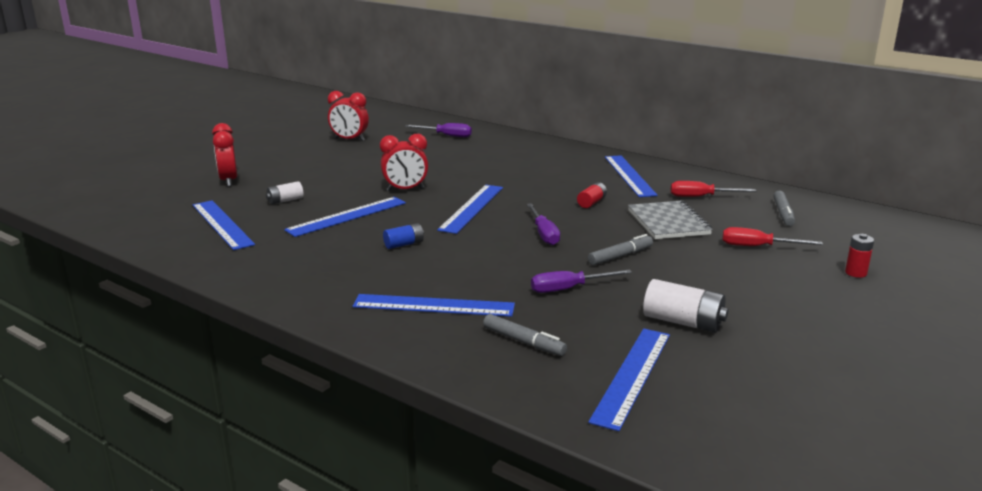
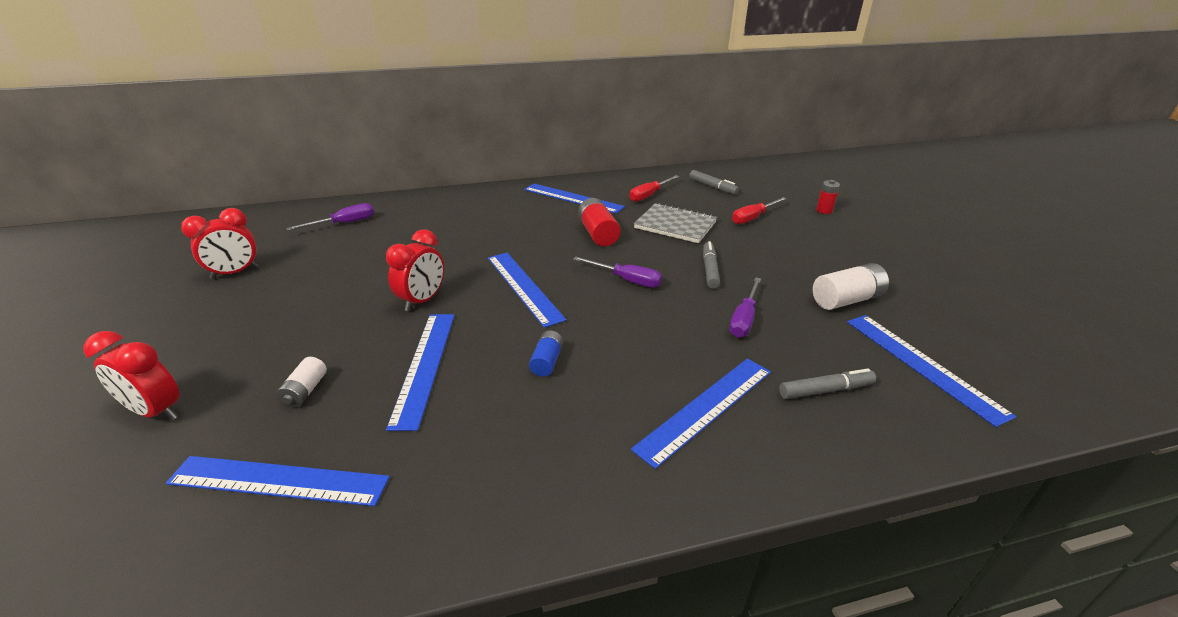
camera: 50 degrees left, 10 degrees up
(591, 202) = (598, 234): red battery -> red battery, size x1.68

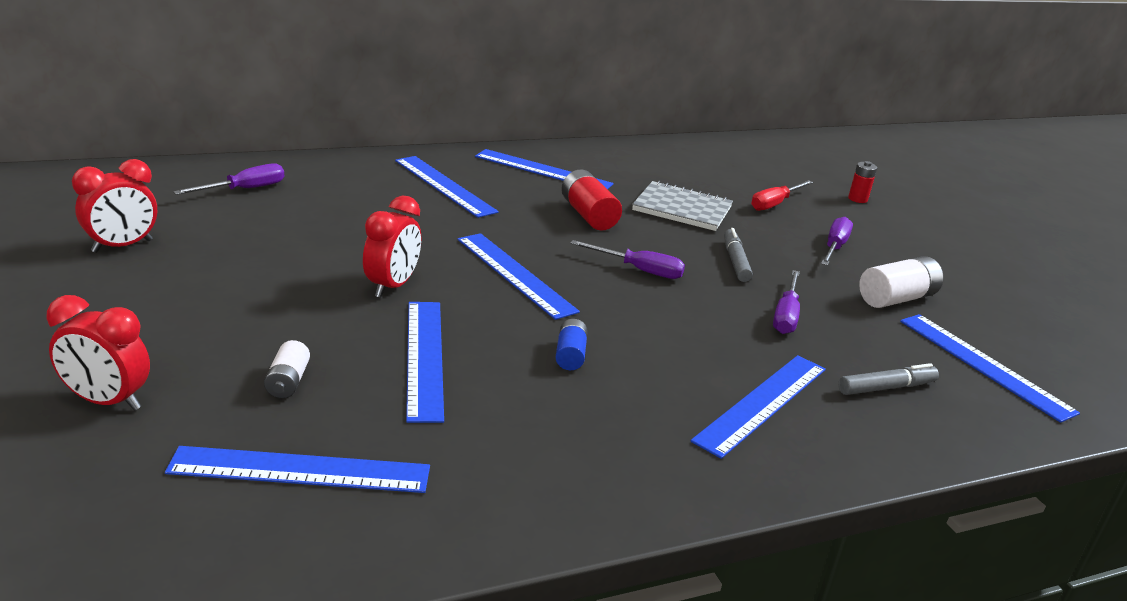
camera: 10 degrees left, 5 degrees down
(493, 214) = (444, 185): none -> blue ruler
(649, 195) = (640, 171): red screwdriver -> none
(713, 187) = (718, 164): grey marker -> none
(797, 254) = (834, 247): none -> purple screwdriver

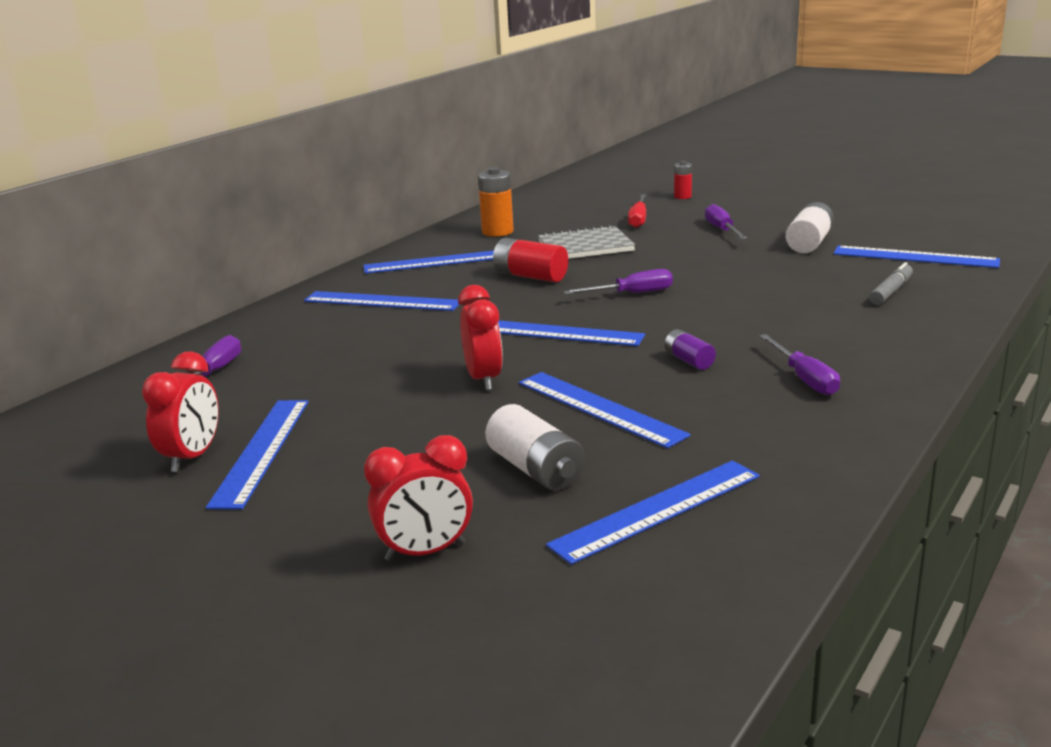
camera: 30 degrees left, 5 degrees down
(288, 382) = (536, 469): white battery -> white battery, size x1.68
(570, 355) = (689, 361): blue battery -> purple battery
(635, 164) = (497, 232): none -> orange battery
(735, 261) = (680, 263): grey marker -> none
(762, 403) = (845, 331): blue ruler -> blue ruler (261, 451)
(786, 316) = (768, 279): purple screwdriver -> purple screwdriver (804, 379)

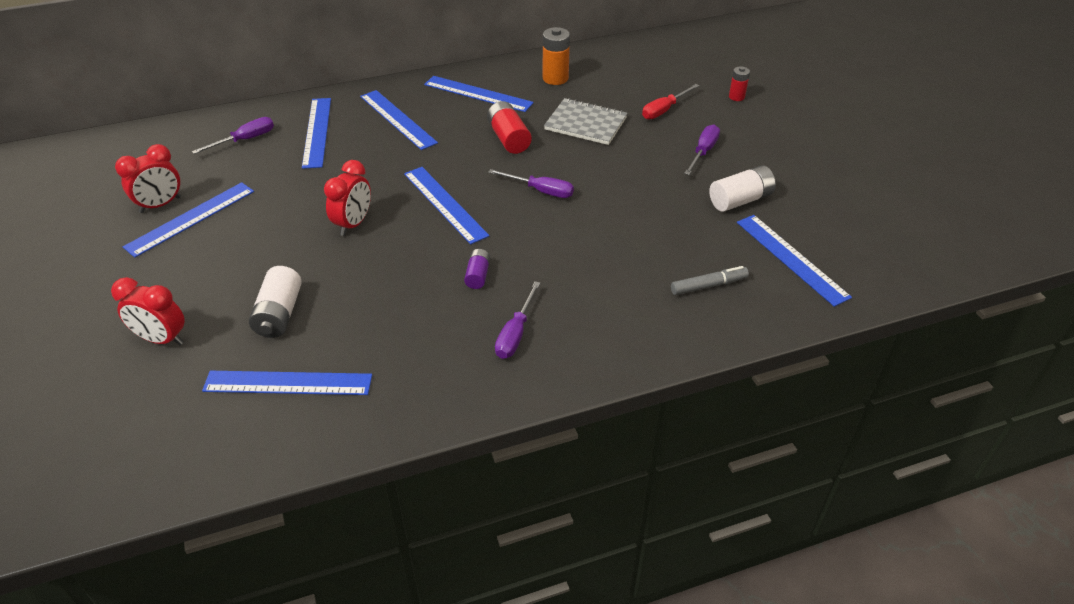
camera: 35 degrees right, 20 degrees up
(600, 408) = (373, 286): blue ruler -> blue ruler (317, 132)

